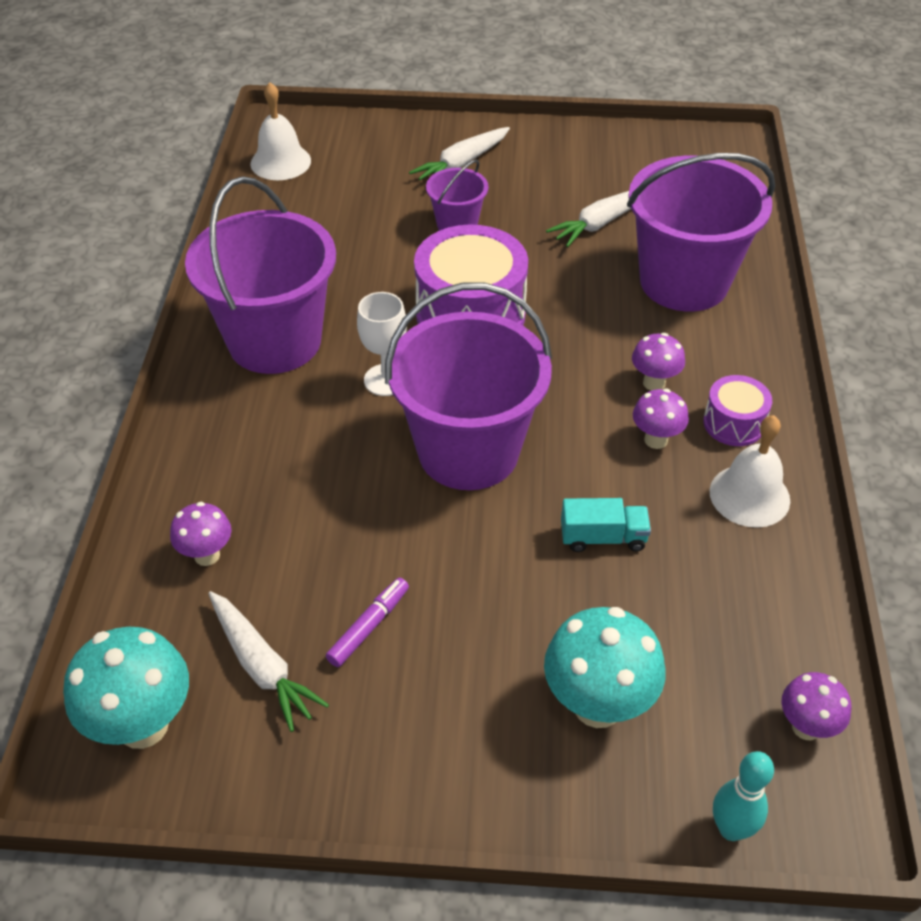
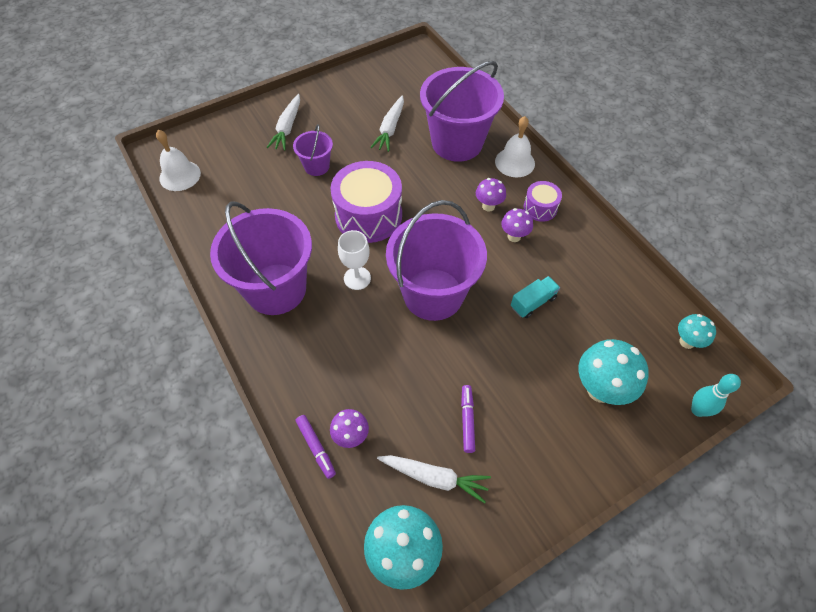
camera: 35 degrees left, 10 degrees up
(155, 542) = (316, 447): none -> purple marker
(749, 495) = (576, 242): white bell -> white bell (514, 162)
(806, 727) = (687, 342): purple mushroom -> turquoise mushroom

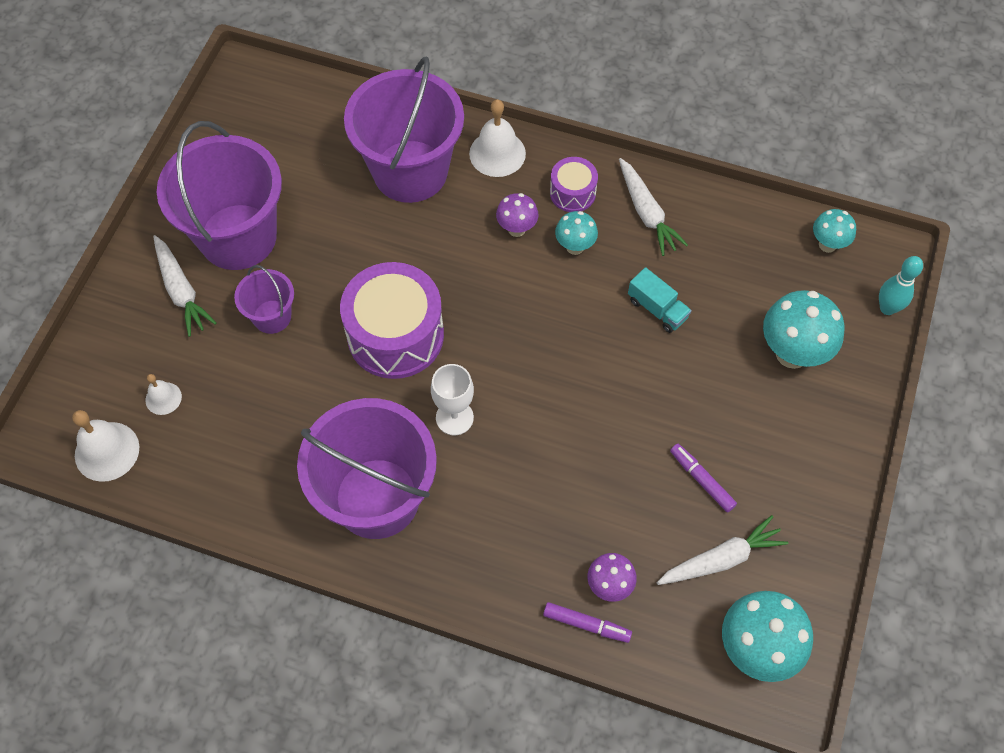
camera: 40 degrees left, 5 degrees up
(228, 169) = (163, 398): none -> white bell
(390, 129) = (313, 206): white carrot -> white carrot (646, 213)
(433, 294) = (551, 375): purple bucket -> purple bucket (238, 237)
(514, 236) = (575, 247): purple mushroom -> turquoise mushroom
(533, 302) = (657, 309): turquoise truck -> turquoise truck turned 120 degrees clockwise

